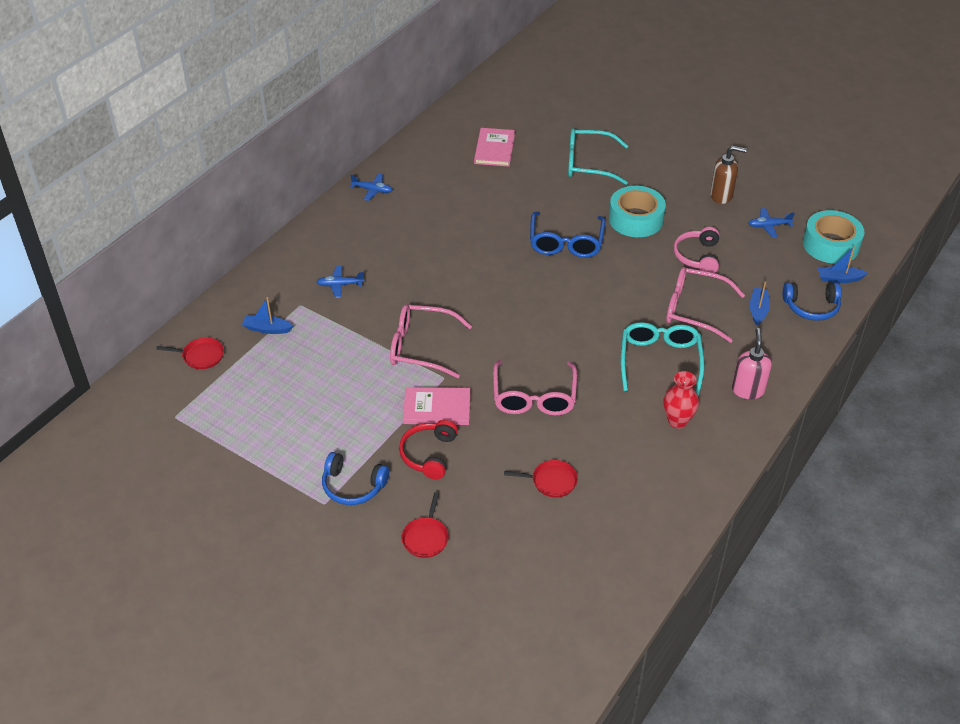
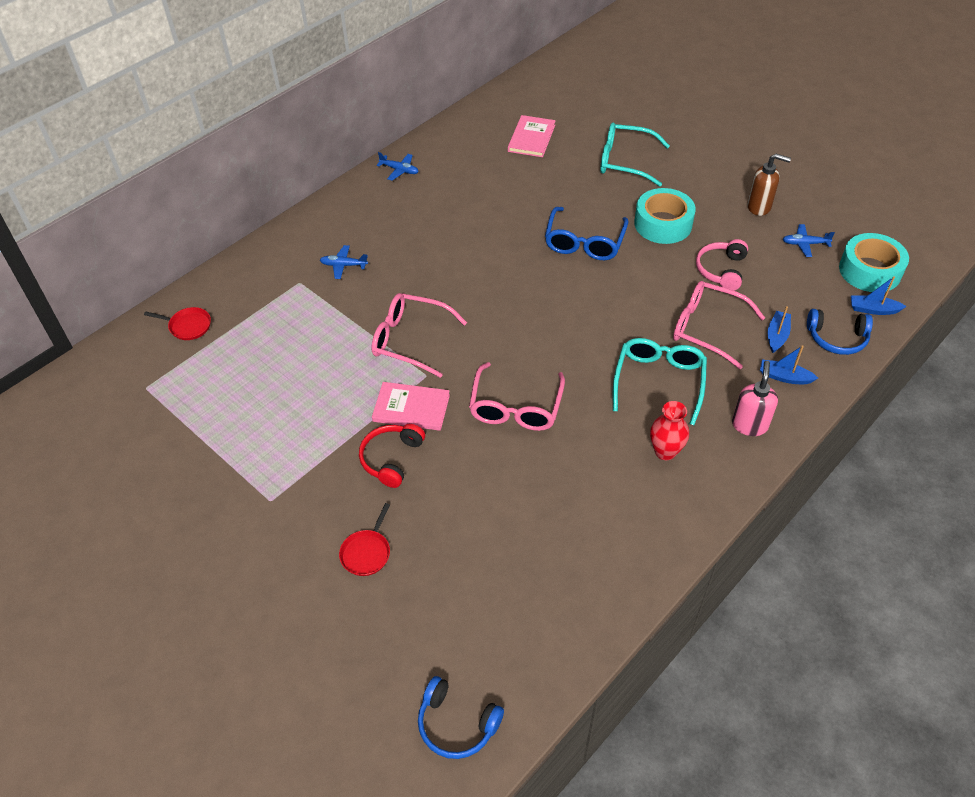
camera: 10 degrees right, 5 degrees up
(267, 329) = (260, 304): blue boat -> blue boat (784, 377)
(353, 486) = (305, 484): blue headphones -> blue headphones (456, 724)
(551, 481) = (514, 504): red pan -> none

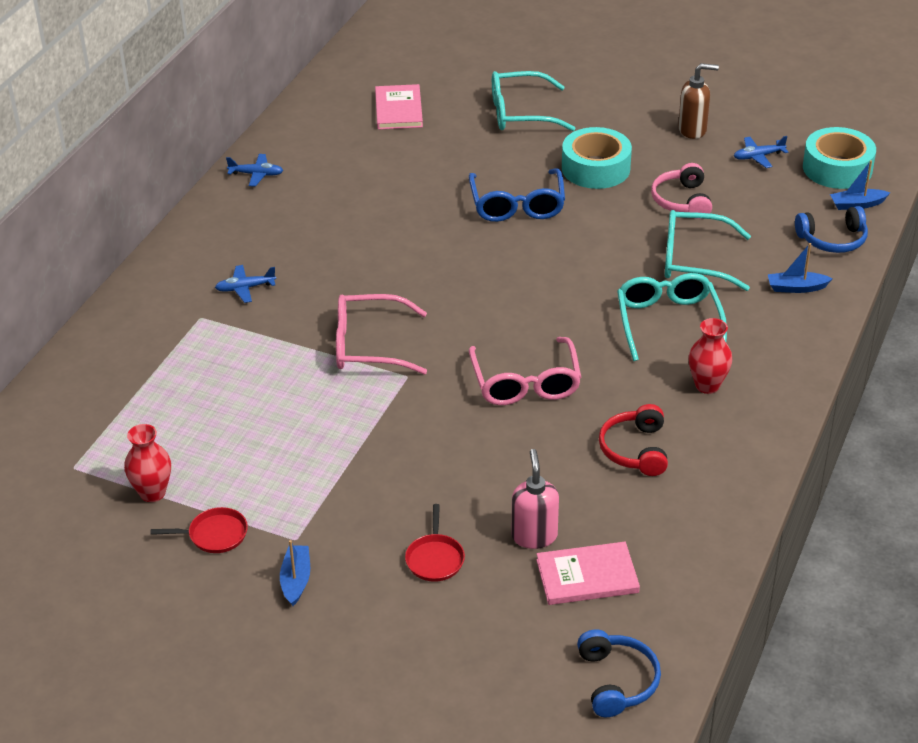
camera: 20 degrees left, 10 degrees down
(188, 326) = (87, 393): red pan -> red pan (214, 535)
(189, 426) = (152, 493): none -> red vase
(391, 458) = (412, 465): red headphones -> red headphones (635, 450)
(411, 408) = (408, 412): pink book -> pink book (587, 576)
(456, 724) = (617, 681): blue headphones -> blue headphones turned 105 degrees counterclockwise
(706, 328) = (694, 260): pink glasses -> turquoise glasses
(749, 425) = (781, 340): pink soap dispenser -> pink soap dispenser (534, 536)
(777, 336) = (770, 251): blue boat -> blue boat (296, 580)

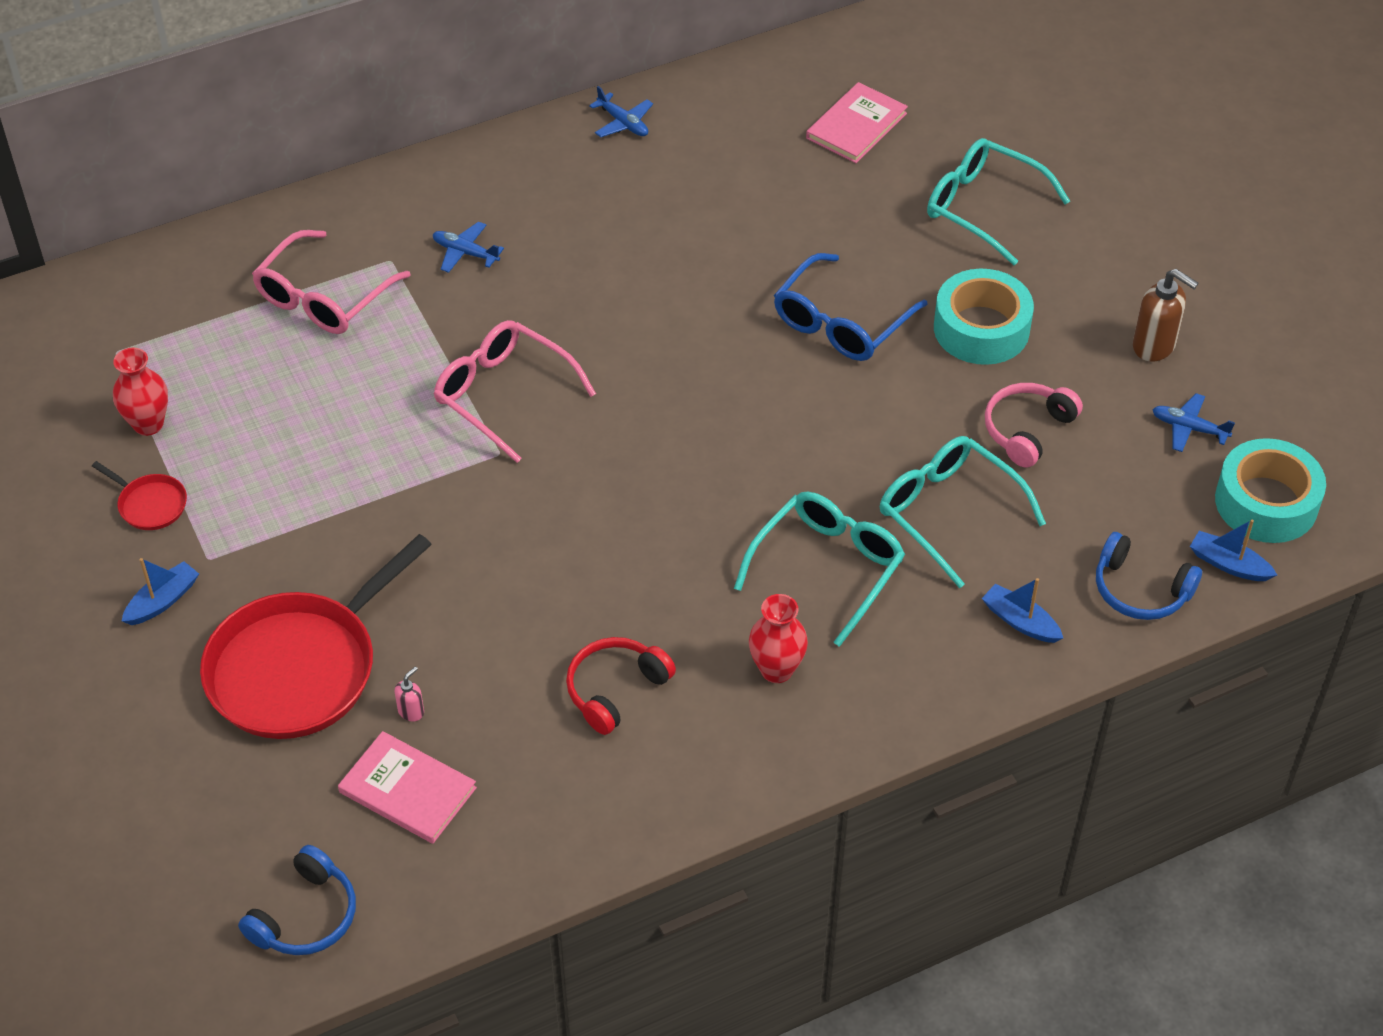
camera: 40 degrees right, 10 degrees up
(435, 559) = (299, 668): red pan -> red pan, size x2.35
(525, 383) = (600, 539): pink glasses -> pink glasses (323, 298)
(534, 536) = (411, 711): pink soap dispenser -> pink soap dispenser, size x0.50

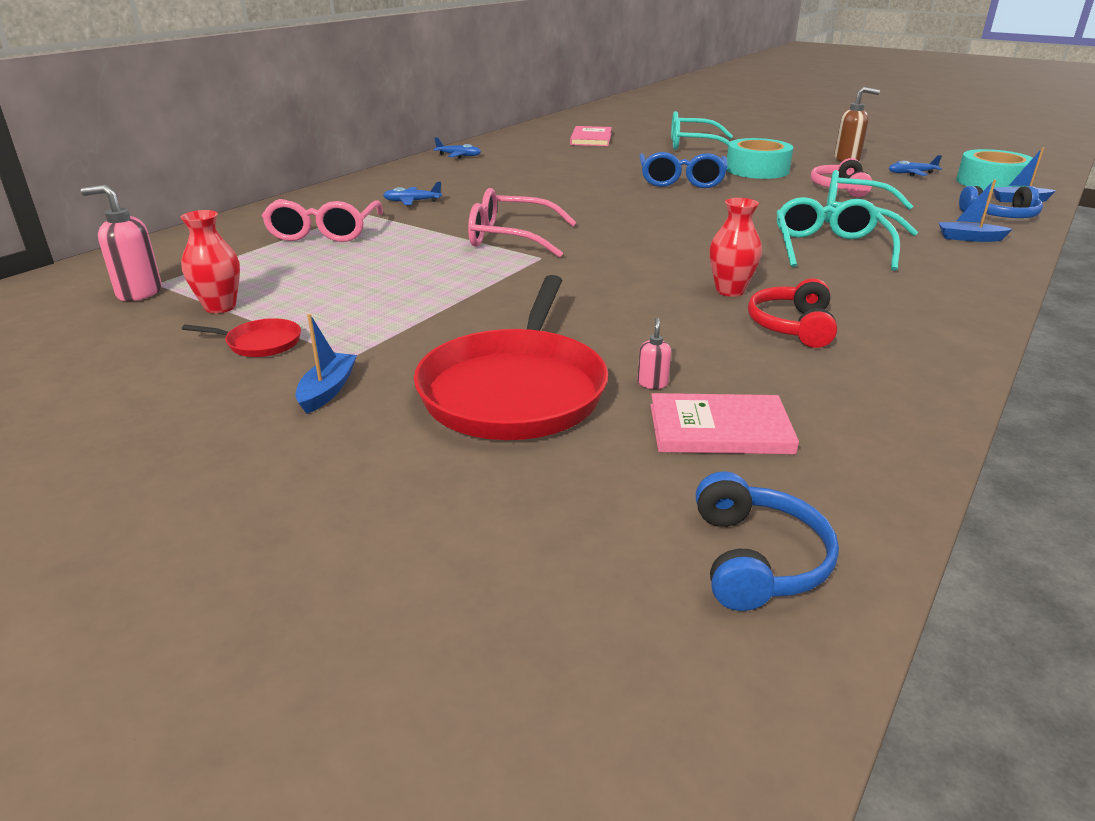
camera: 30 degrees left, 20 degrees down
(93, 365) = (139, 293): none -> pink soap dispenser
(776, 670) = (878, 289): red vase -> red vase (730, 291)

